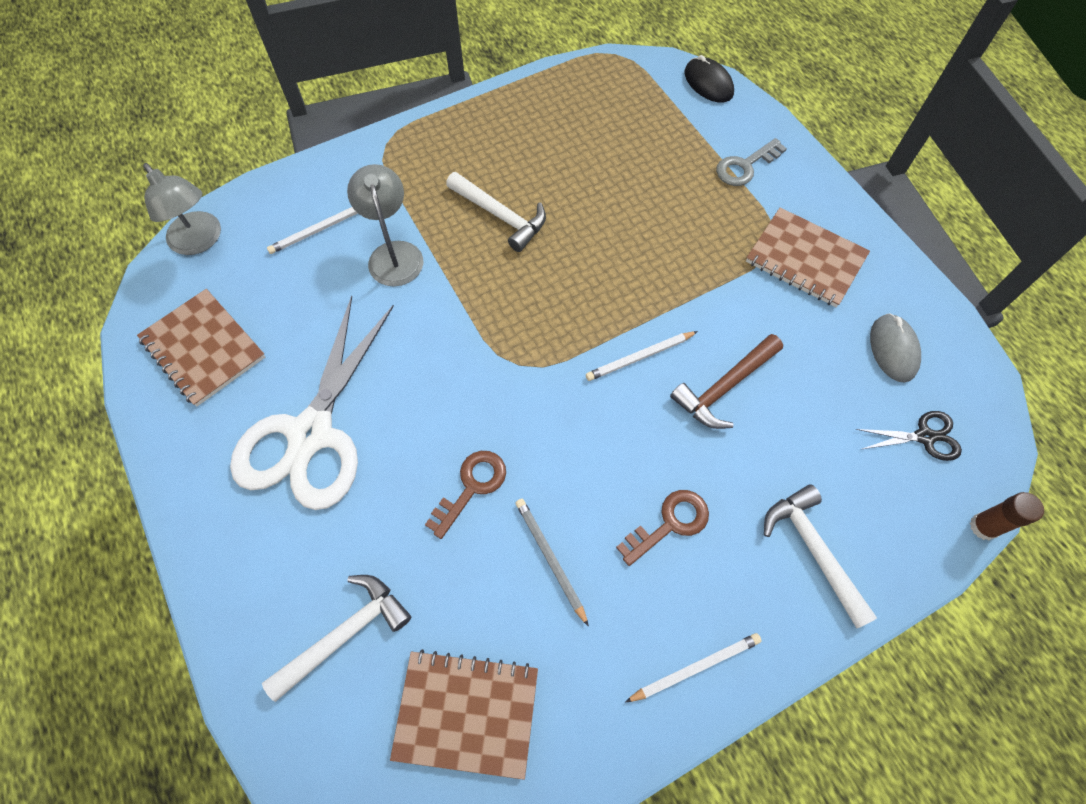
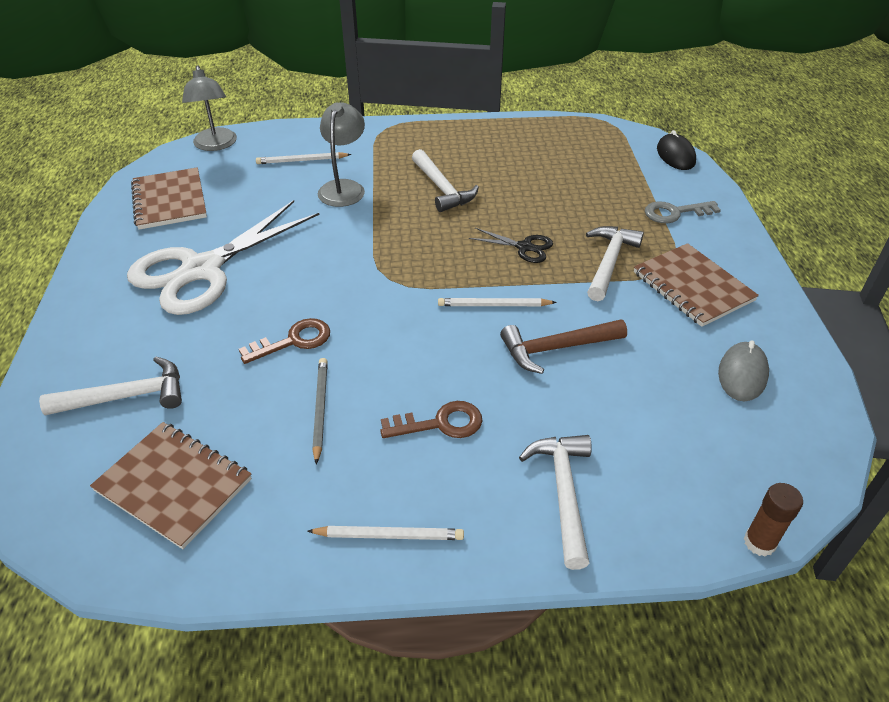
camera: 25 degrees right, 20 degrees down
(717, 257) = (609, 262): none -> white hammer
(924, 437) = (736, 449): black scissors -> black scissors (524, 247)

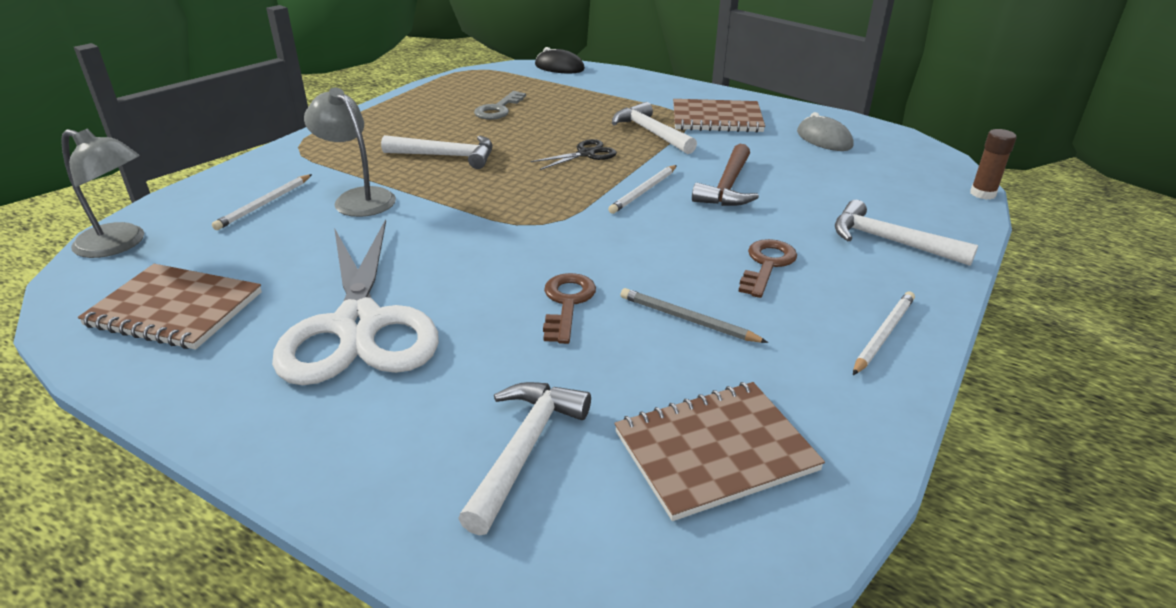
camera: 55 degrees left, 10 degrees down
(675, 213) = (626, 93): grey key -> grey key (498, 109)

